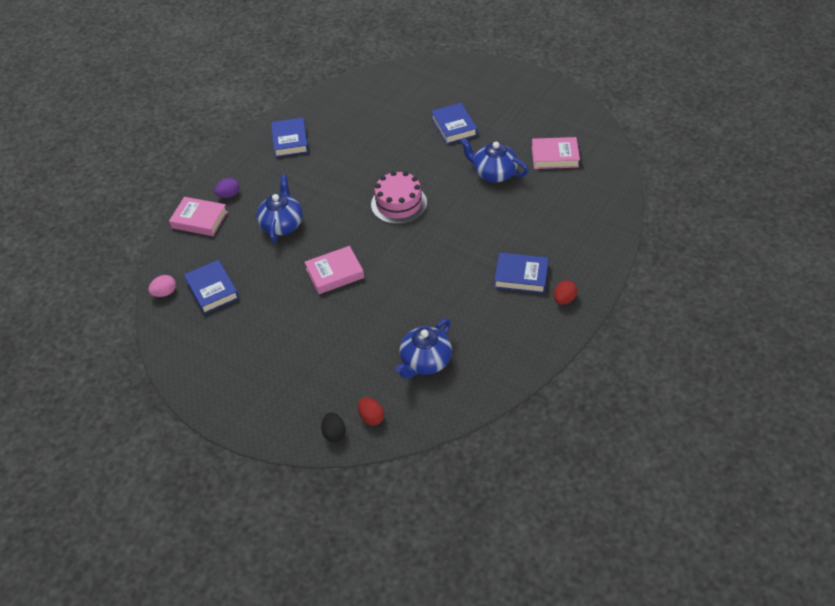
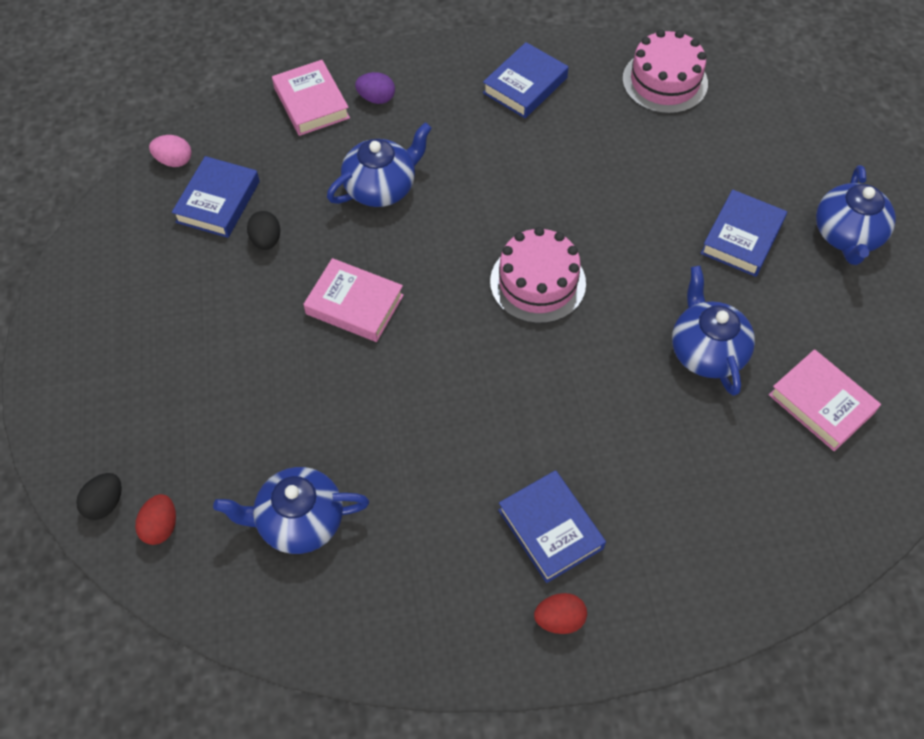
camera: 45 degrees right, 10 degrees up
(259, 284) = (266, 240): none -> black egg
(348, 96) = (665, 81): none -> pink cake
(490, 97) = (847, 235): none -> blue teapot

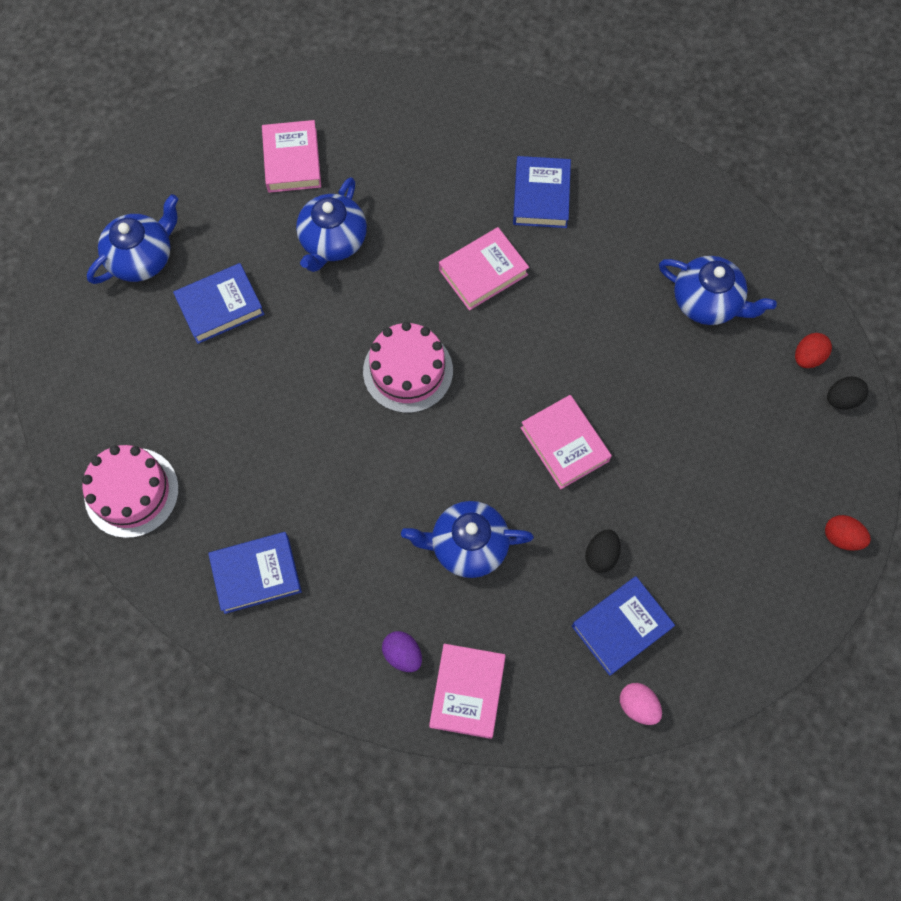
camera: 145 degrees left, 10 degrees up
(544, 410) = (483, 272): none -> pink book
(559, 619) = (576, 145): red egg -> red egg (841, 537)

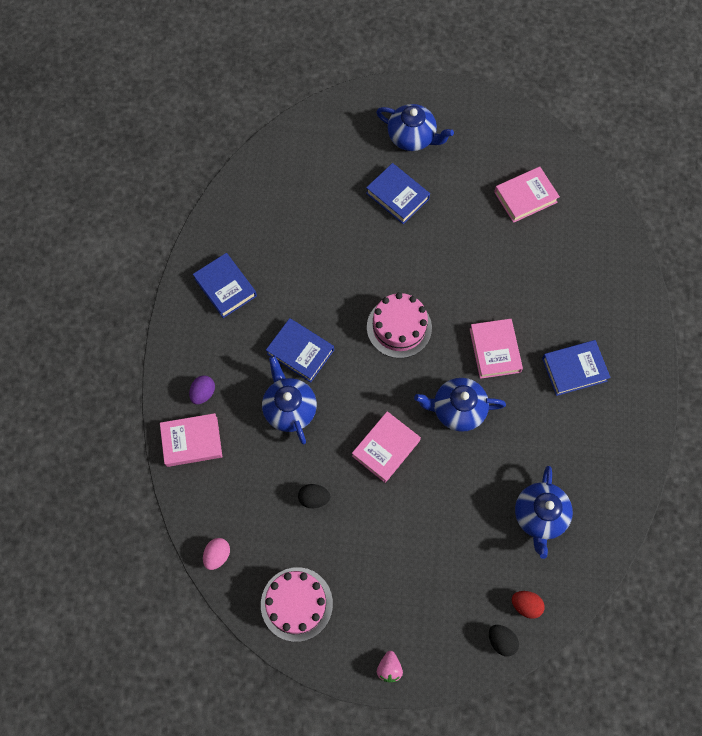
camera: 70 degrees right, 0 degrees up
(131, 492) = (252, 196): pink cake -> pink cake (296, 604)
(333, 241) = (475, 245): blue teapot -> blue teapot (457, 409)
(483, 272) = (495, 350): pink book -> pink book turned 45 degrees clockwise
(621, 627) = (268, 527): blue book -> blue book (300, 352)
(841, 537) = (389, 668): red egg -> pink strawberry

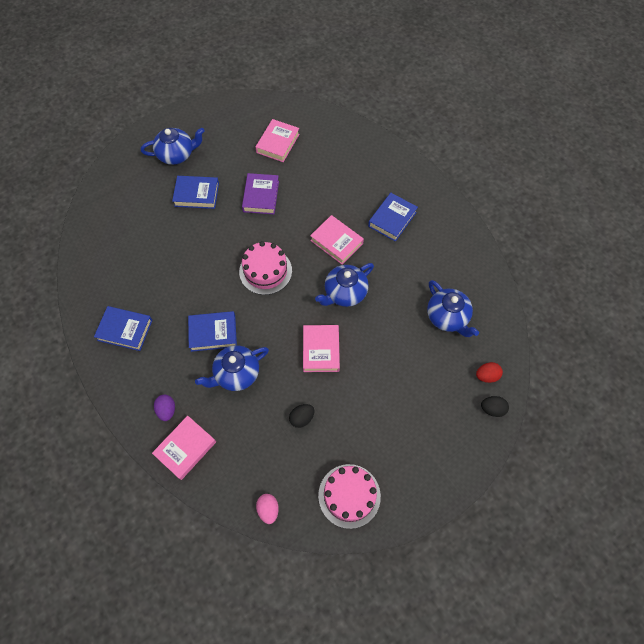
camera: 40 degrees left, 5 degrees down
(289, 408) = (236, 374): blue teapot -> blue teapot turned 60 degrees counterclockwise
(389, 668) = (443, 485): pink strawberry -> none
(459, 244) = (261, 196): none -> purple book

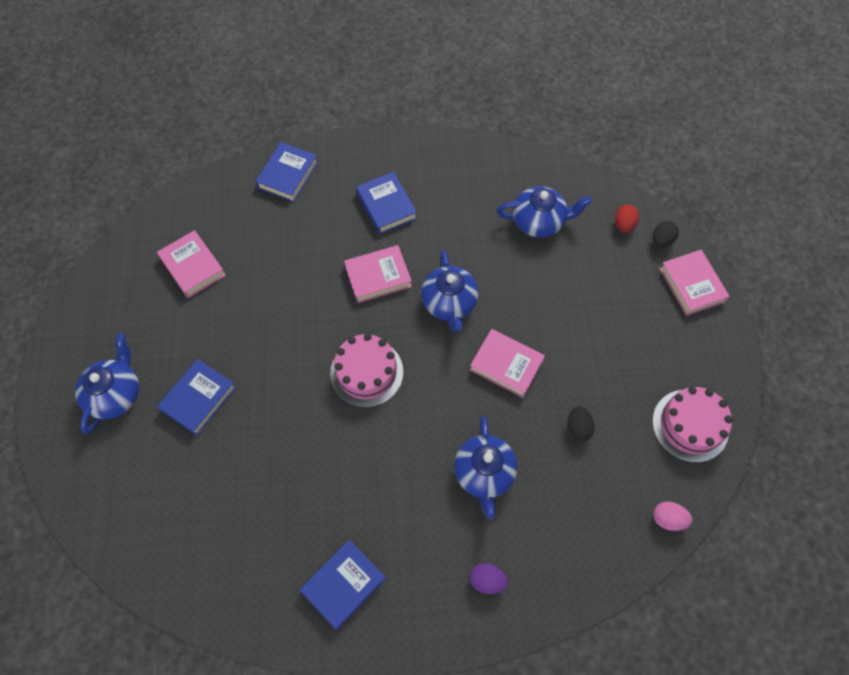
camera: 60 degrees left, 0 degrees up
(185, 448) = (549, 580): pink book -> pink book (691, 285)
(213, 333) = (414, 474): blue book -> blue book (288, 175)
(261, 196) = (257, 325): purple book -> none

